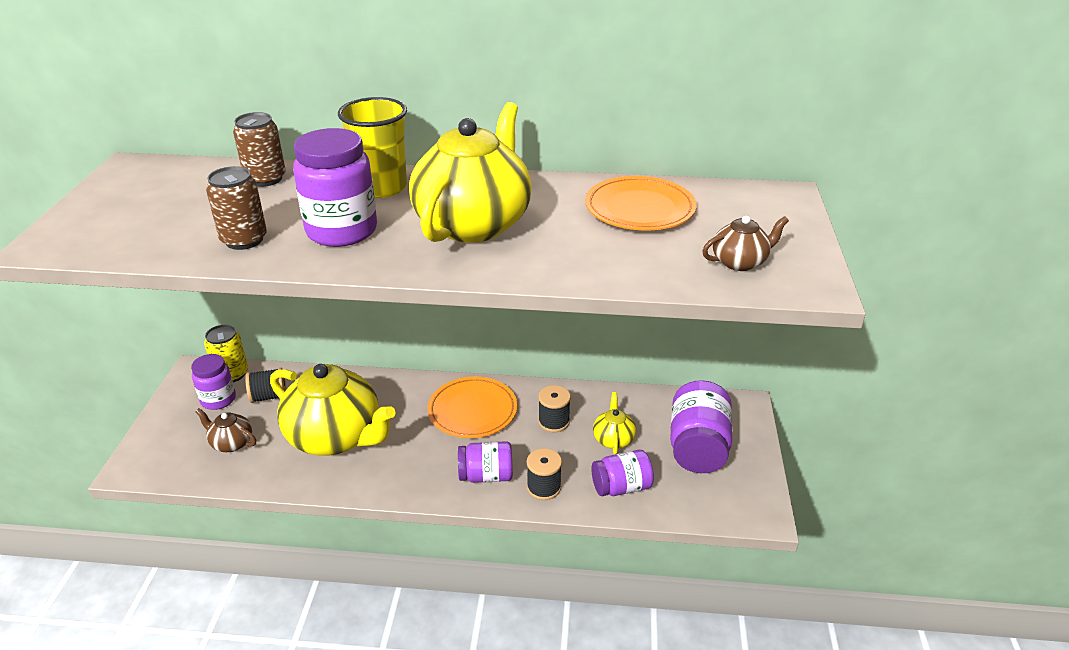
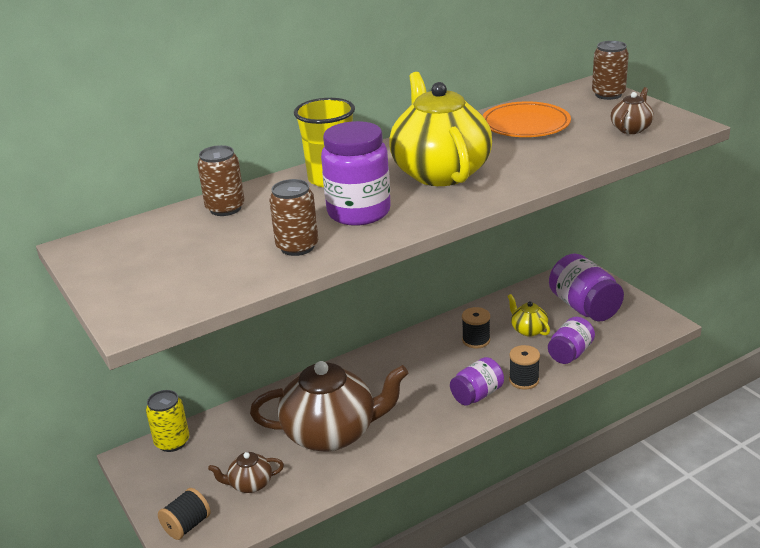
camera: 35 degrees left, 5 degrees down
(218, 399) = (189, 464): purple jar -> none
(269, 396) = (232, 439): black spool -> black spool (187, 526)
(336, 437) = (332, 433): yellow teapot -> brown teapot
(472, 411) = (410, 363): orange plate -> none
(787, 211) = (608, 94): none -> brown can

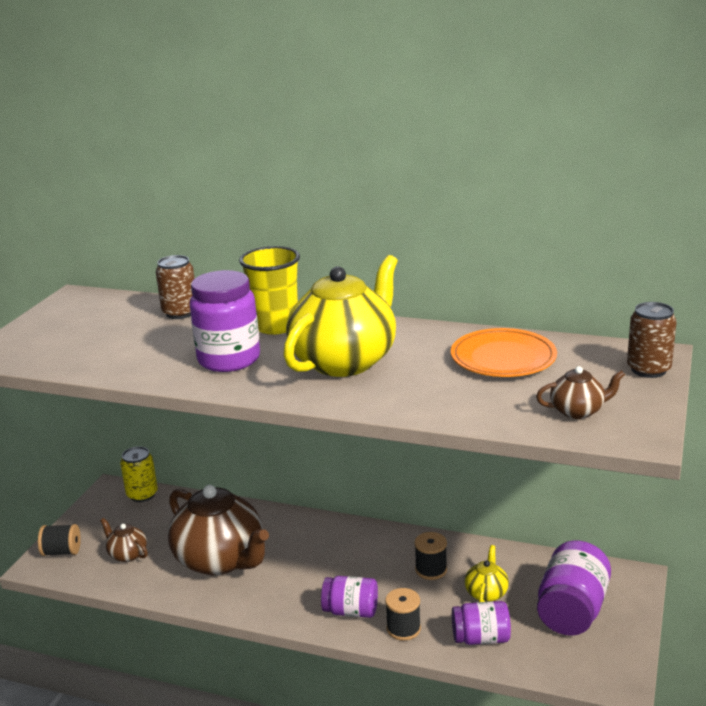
camera: 50 degrees right, 5 degrees down
(297, 247) = (146, 361): brown can -> none

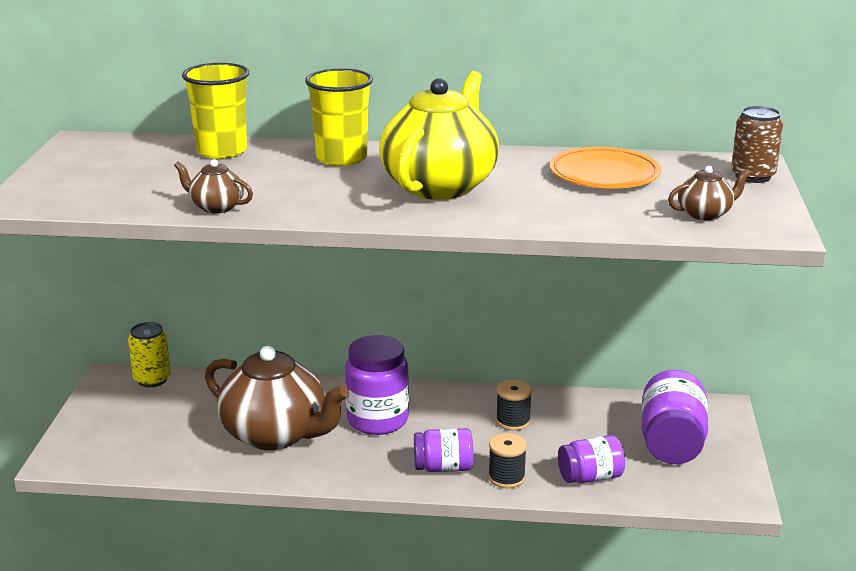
camera: 15 degrees left, 0 degrees up
(62, 552) = (80, 445): black spool -> none
(127, 554) = (162, 440): brown teapot -> brown teapot (216, 207)
(180, 313) = (221, 151): brown can -> yellow cup
(229, 359) = (310, 191): purple jar -> purple jar (377, 420)
(486, 593) = (579, 436): yellow teapot -> none

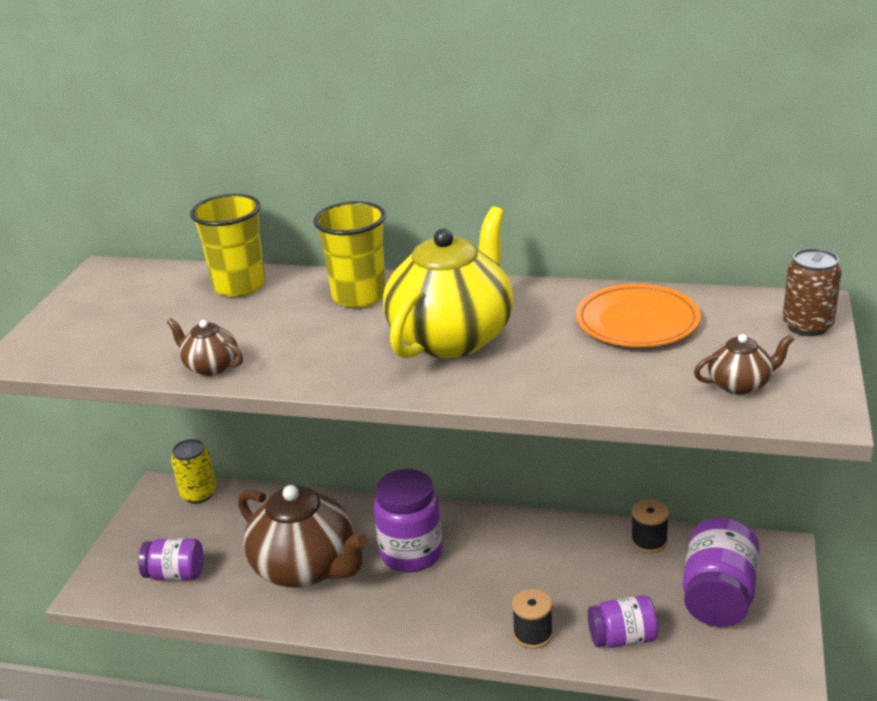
camera: 10 degrees right, 5 degrees up
(443, 468) = (469, 618): purple jar -> purple jar (175, 574)
(513, 421) = (551, 560): black spool -> black spool (649, 541)

